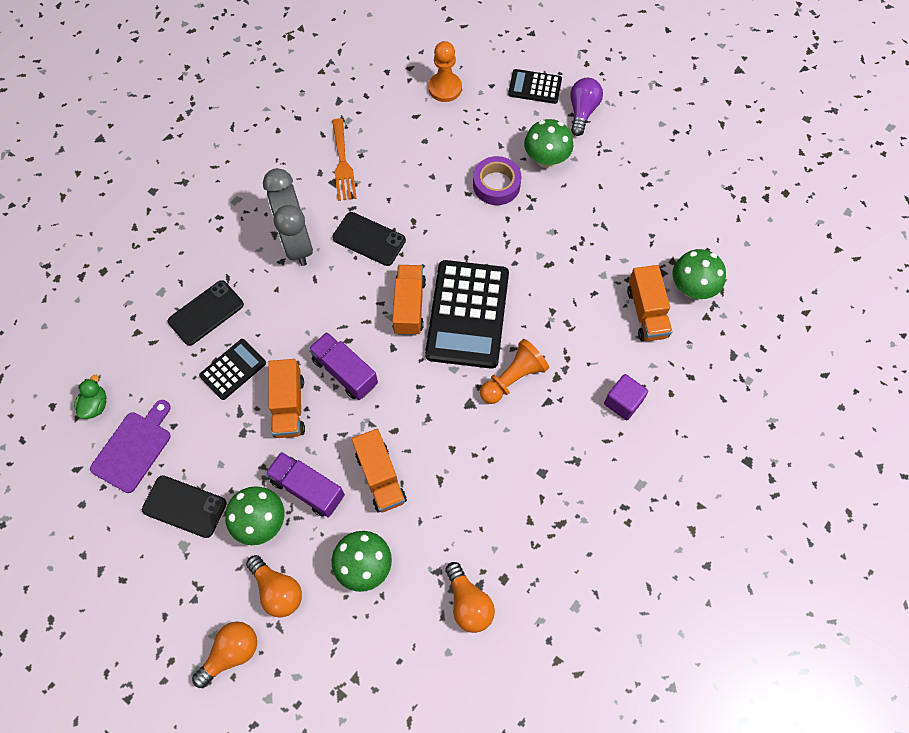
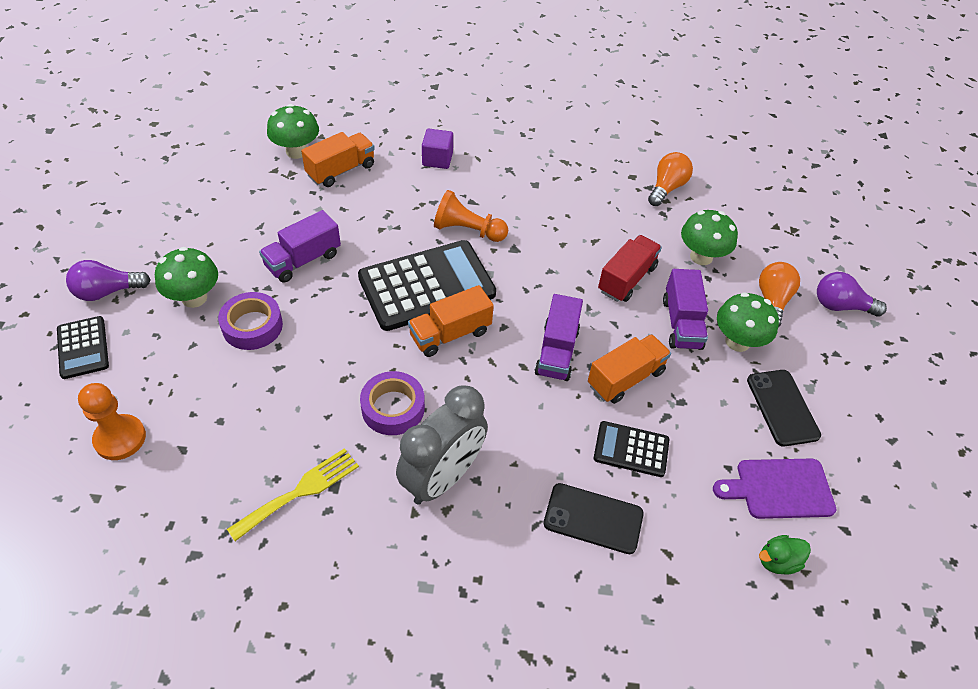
camera: 125 degrees left, 15 degrees down
(231, 653) = (840, 306): orange light bulb -> purple light bulb
(343, 164) = (300, 491): orange fork -> yellow fork
(369, 239) = (393, 408): black phone -> purple tape
(380, 477) = (626, 279): orange truck -> red truck
(546, 240) = (303, 260): none -> purple truck

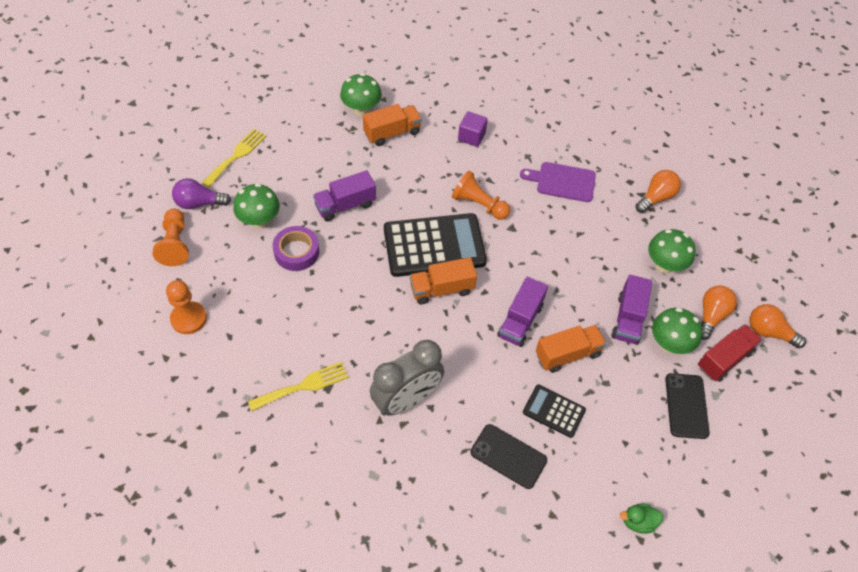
camera: 15 degrees right, 5 degrees up
(83, 348) = (175, 244): black calculator -> orange pawn
(147, 228) = (236, 156): none -> yellow fork
(393, 408) = (384, 338): purple tape -> none
(626, 279) = (595, 272): red truck -> red truck (724, 359)
(779, 488) = (660, 468): purple cutting board -> purple cutting board (562, 181)
(840, 306) = (769, 332): purple light bulb -> orange light bulb

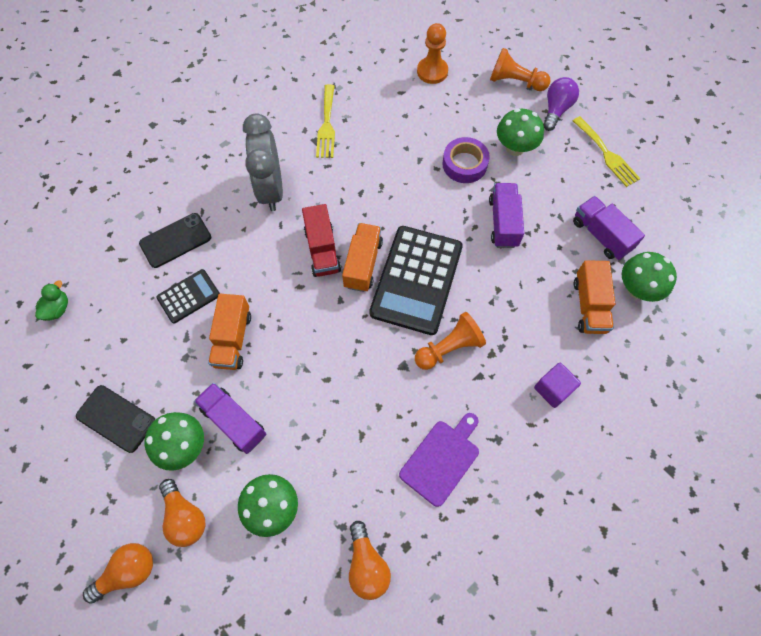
camera: 120 degrees right, 10 degrees up
(520, 321) = (291, 316): purple truck -> purple truck (601, 235)
(724, 359) = (133, 494): red truck -> red truck (322, 250)

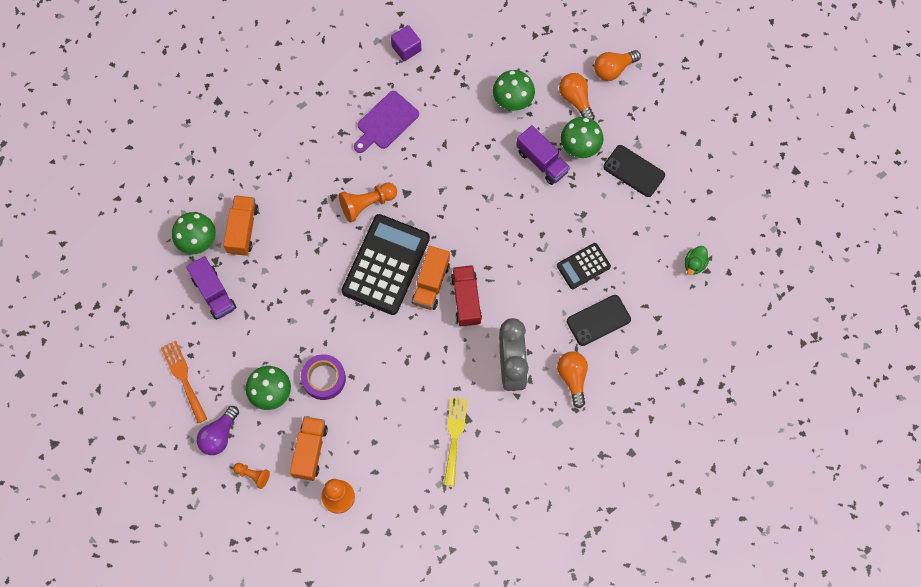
camera: 175 degrees left, 5 degrees up
(233, 339) = (544, 226): orange truck -> orange truck (310, 451)
(367, 565) = (447, 60): orange light bulb -> orange light bulb (573, 378)
(503, 222) = (299, 313): purple truck -> none
(515, 82) = (253, 475): orange pawn -> orange pawn, size x0.60
(553, 389) = (290, 165): purple cube -> purple cube (406, 48)
(606, 154) = (183, 378): yellow fork -> orange fork

